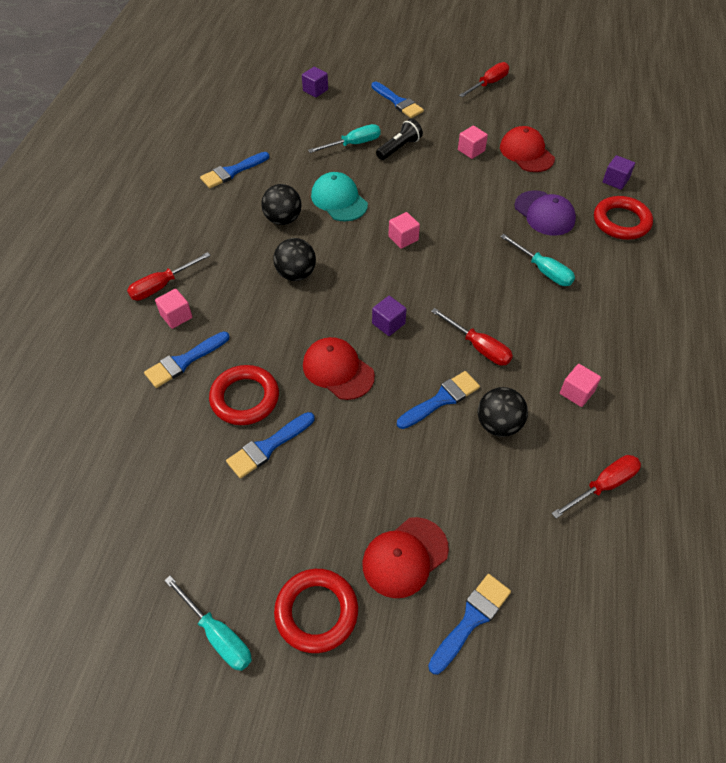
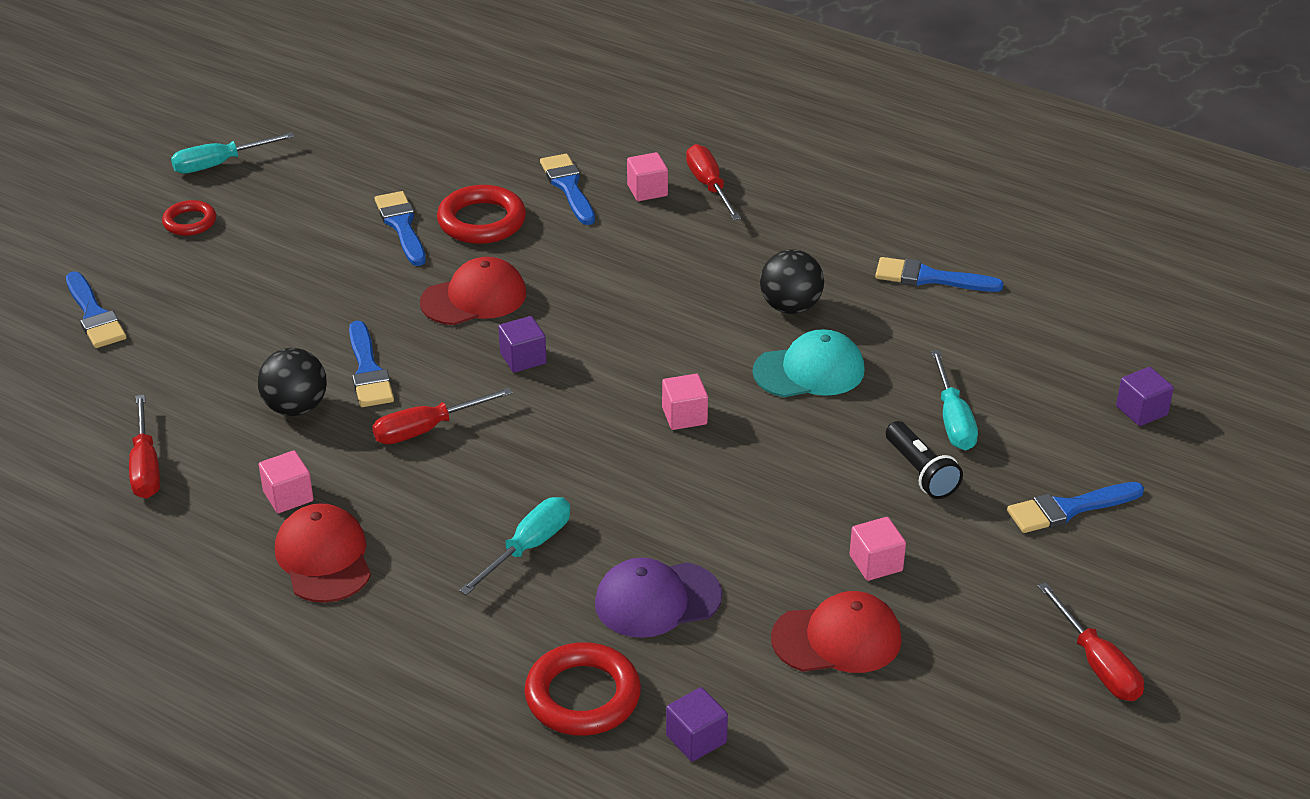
camera: 110 degrees right, 15 degrees down
(232, 172) = (929, 278): blue brush -> blue brush turned 60 degrees counterclockwise
(296, 274) = (667, 297): black ball -> none
(316, 612) = (190, 222): red ring -> red ring, size x0.60
(405, 557) = (195, 289): red cap -> red cap (324, 558)
(543, 270) = (528, 547): turquoise screwdriver -> turquoise screwdriver turned 150 degrees clockwise

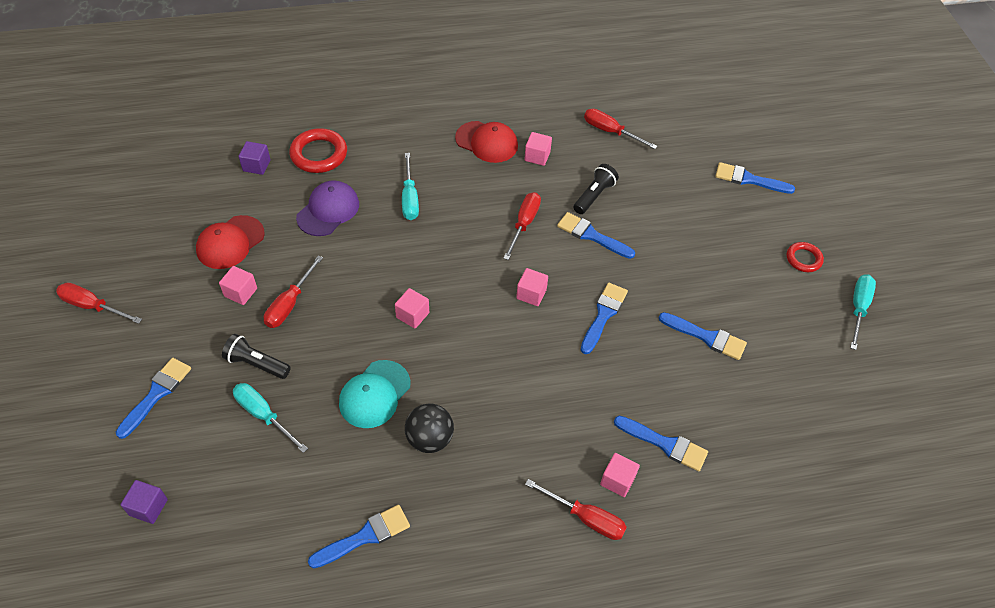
camera: 135 degrees right, 15 degrees up
(296, 408) = (594, 195): black ball -> black flashlight
(474, 298) = (603, 315): red cap -> blue brush
(481, 221) = (673, 374): red ring -> none
(523, 358) = (531, 294): purple cube -> pink cube
(823, 512) = (289, 304): none -> red screwdriver

